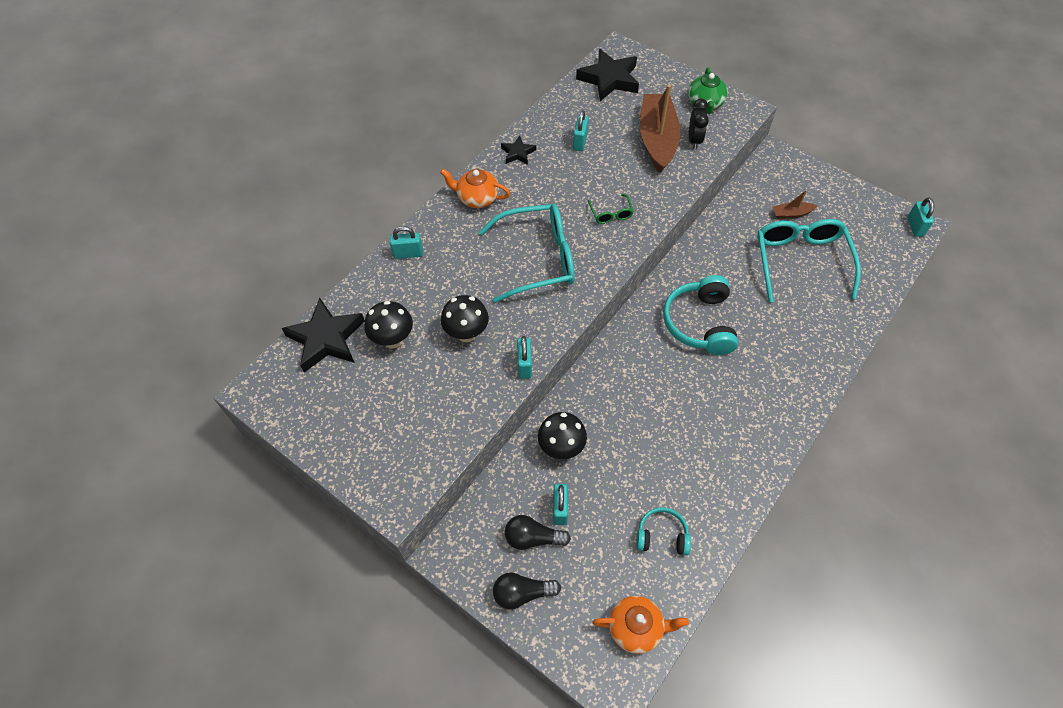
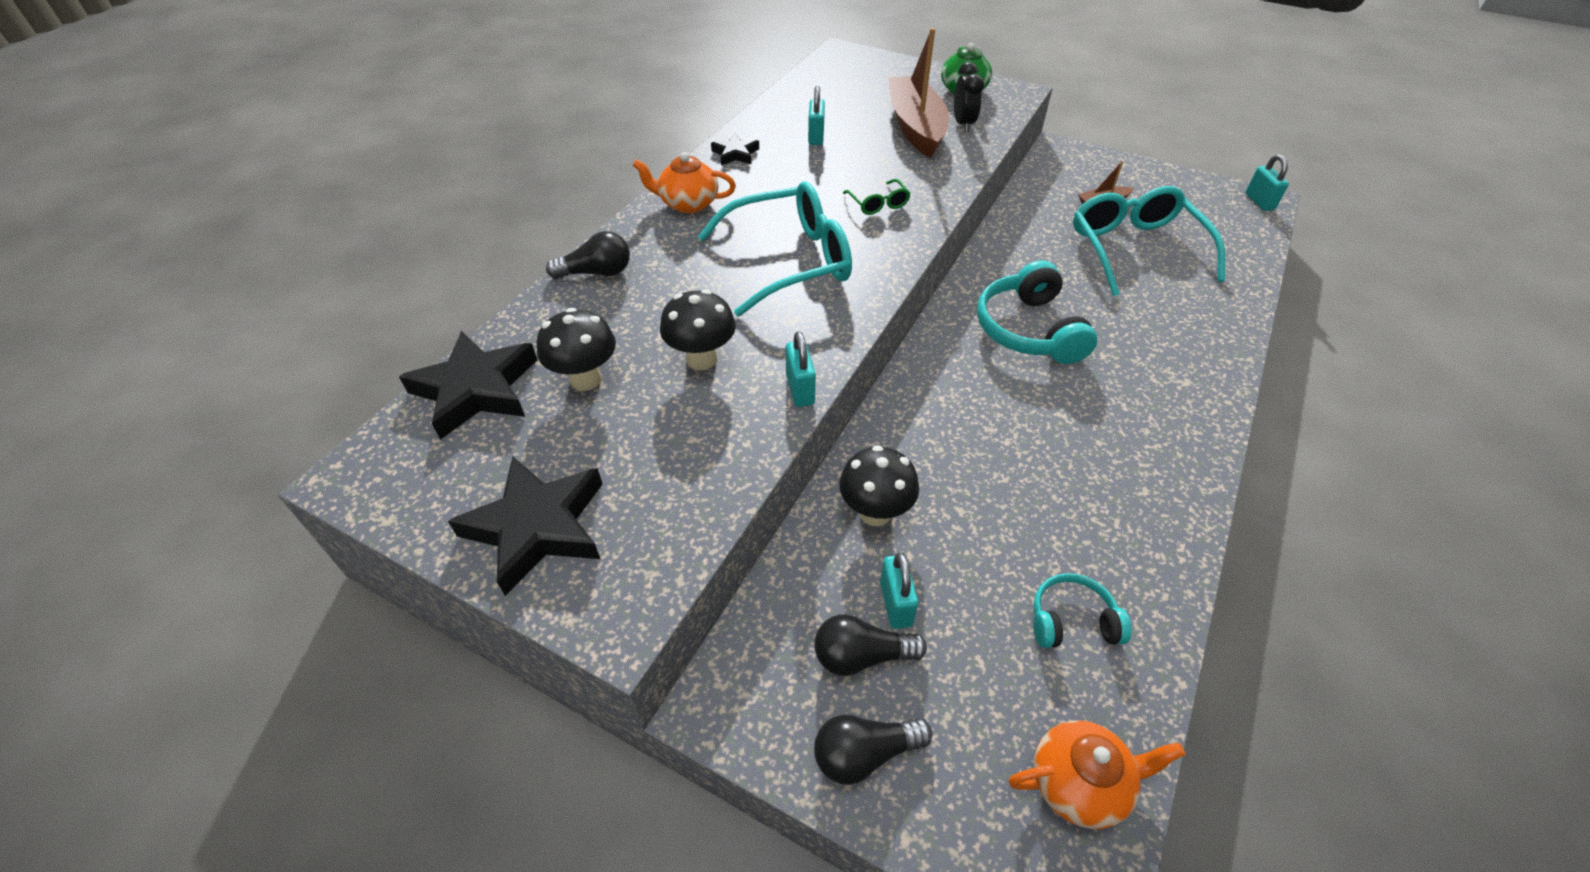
camera: 10 degrees left, 10 degrees down
(408, 254) = (597, 273): turquoise padlock -> black light bulb
(609, 79) = (837, 78): black star -> black star (537, 527)

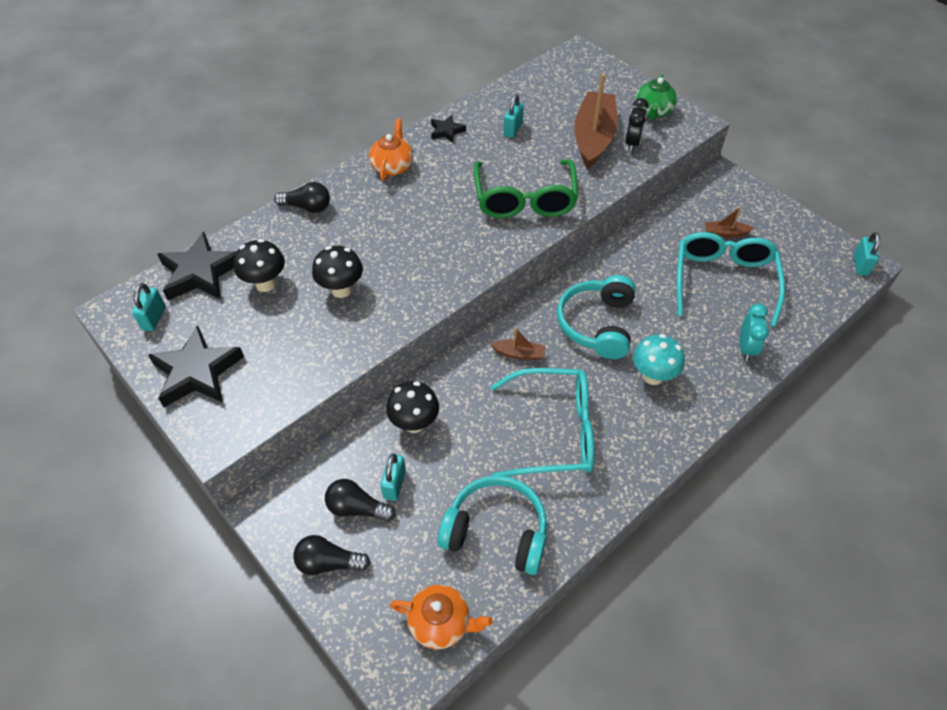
camera: 20 degrees right, 5 degrees up
(688, 203) = (392, 166): orange teapot -> orange teapot turned 75 degrees clockwise
(790, 261) = (437, 231): turquoise glasses -> turquoise glasses (554, 431)
(800, 389) = (391, 329): turquoise padlock -> turquoise padlock (154, 318)
(878, 204) = (524, 200): green glasses -> green glasses, size x2.34
(957, 388) = (519, 354): none -> brown boat
(1072, 621) = (496, 531): turquoise headphones -> turquoise headphones, size x1.76
(1131, 369) = (653, 376): none -> turquoise mushroom
(1209, 311) = (746, 348): none -> turquoise clock

